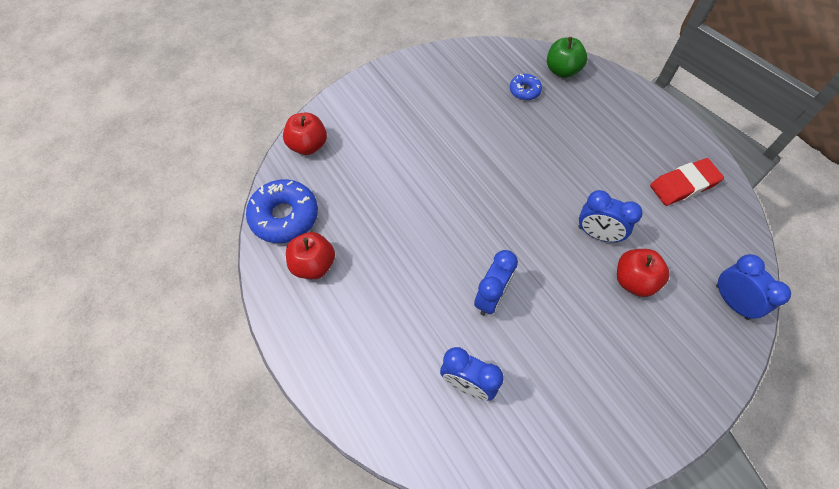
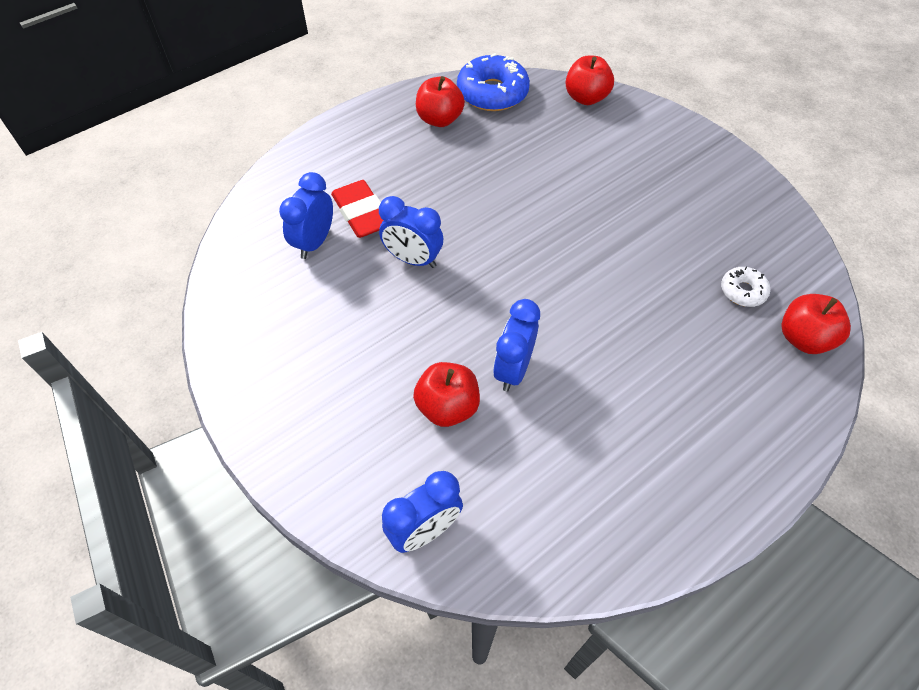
camera: 85 degrees right, 5 degrees down
(524, 90) = (743, 291): blue donut -> white donut
(562, 70) = (803, 338): green apple -> red apple
(684, 185) = (621, 491): red eraser -> red eraser (361, 213)

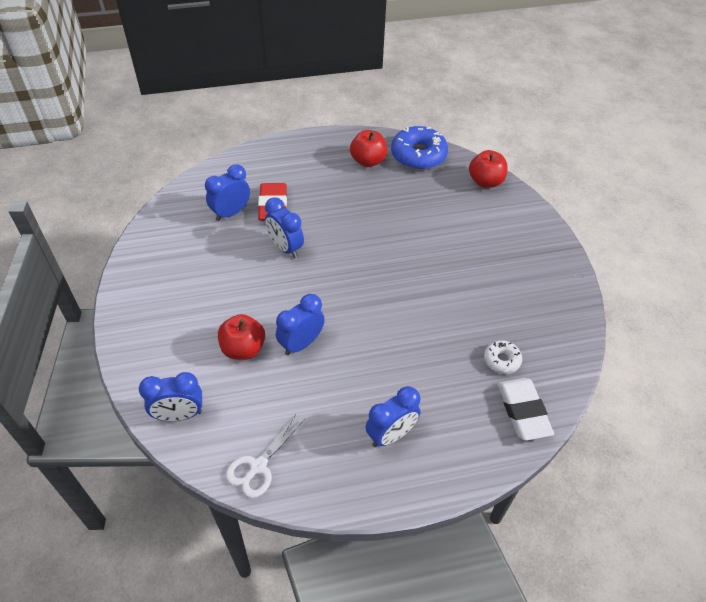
camera: 25 degrees right, 5 degrees down
(568, 547) = (258, 466): none -> white scissors
(689, 432) = (391, 435): none -> blue clock
(803, 338) = (523, 411): red apple -> white eraser

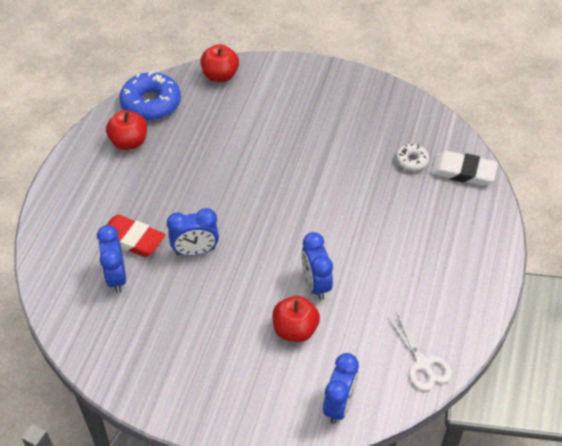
camera: 60 degrees left, 0 degrees up
(391, 435) = (440, 261): blue clock -> none

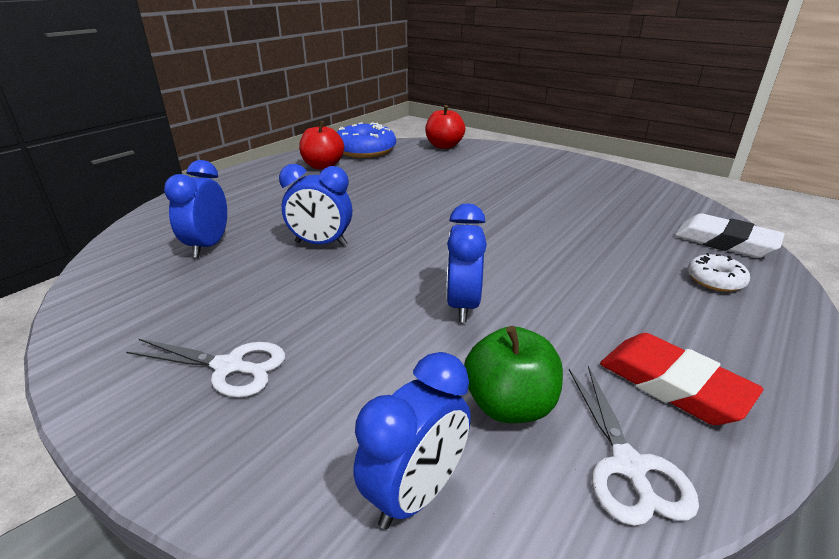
camera: 20 degrees right, 20 degrees down
(132, 239) = (258, 222): red eraser -> red eraser (672, 385)
(211, 370) = (229, 367): none -> white scissors
(295, 330) = (399, 349): red apple -> none
(364, 348) = (509, 405): none -> green apple
(412, 161) = (647, 223): white donut -> white donut (715, 280)

